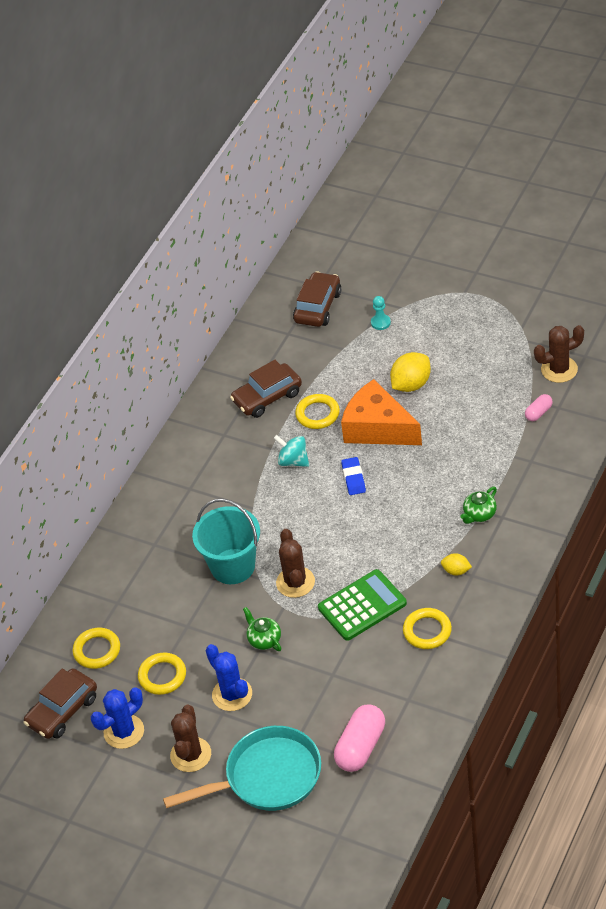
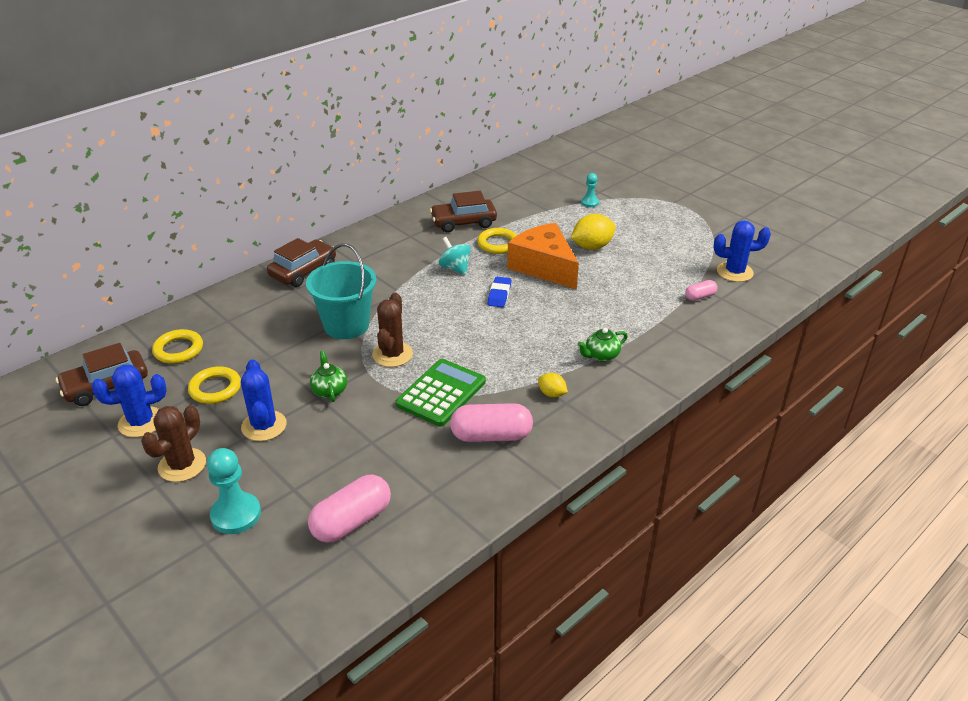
camera: 15 degrees right, 10 degrees down
(267, 777) = (236, 515): turquoise pan -> turquoise pawn
(318, 307) = (544, 181): brown car -> brown car (303, 271)
(362, 606) = (441, 393): green calculator -> green calculator turned 45 degrees counterclockwise
(427, 631) = (491, 436): yellow ring -> pink capsule
(559, 369) = (734, 272): brown cactus -> blue cactus

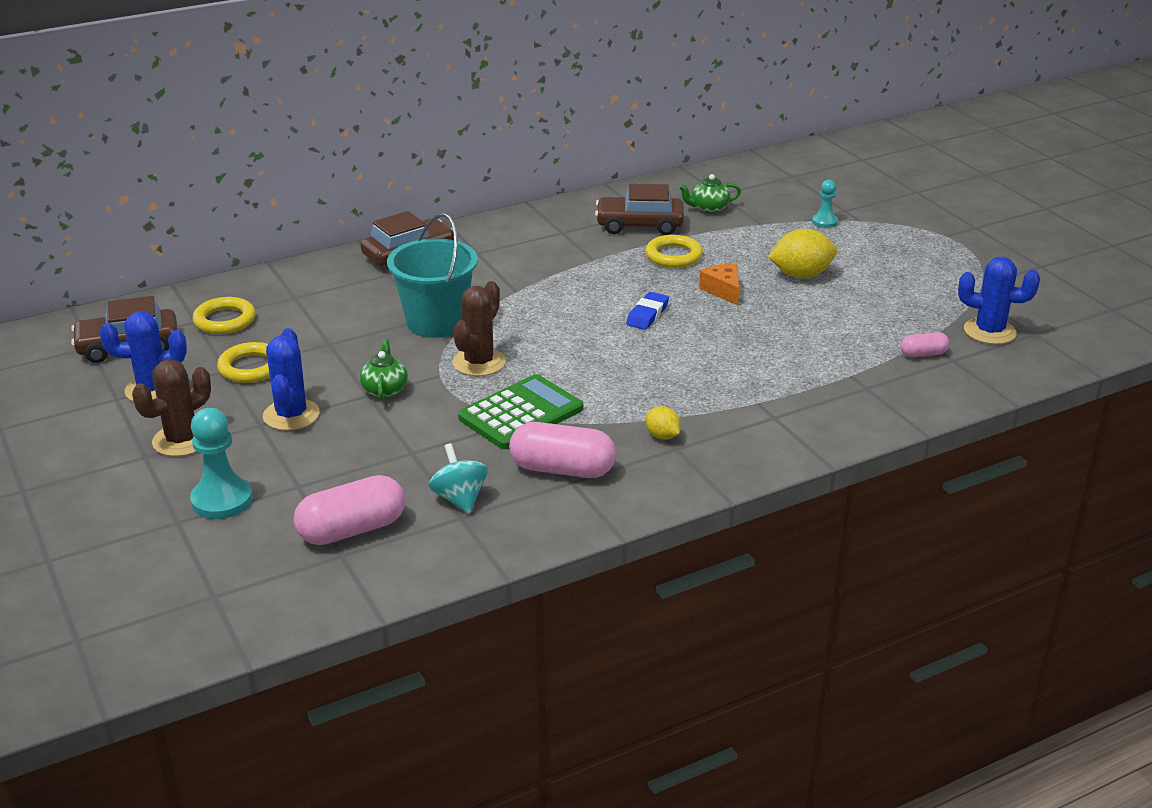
camera: 15 degrees right, 5 degrees down
(455, 268) = (603, 277): turquoise spinning top -> turquoise spinning top (459, 498)
(544, 267) = (723, 290): orange cheese -> orange cheese, size x0.48
(601, 355) = (750, 403): green teapot -> green teapot (709, 208)

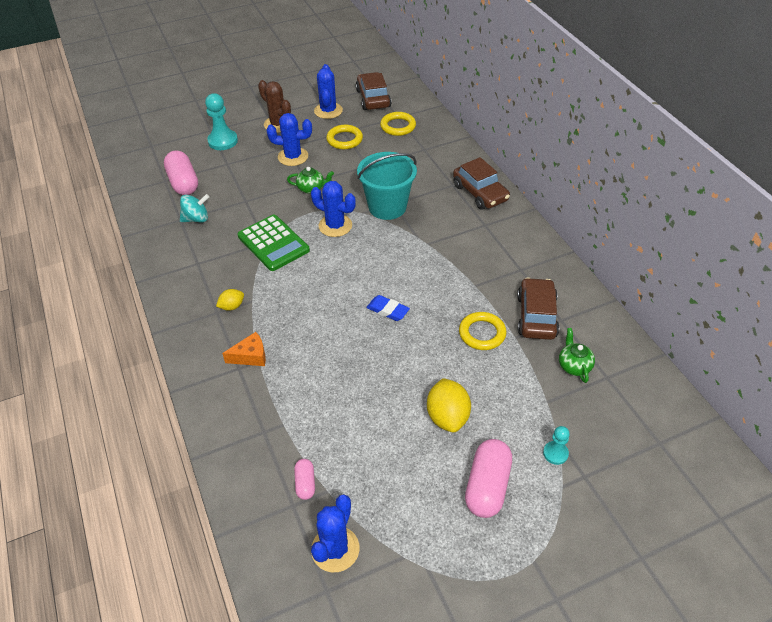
camera: 95 degrees right, 15 degrees up
(479, 362) = (335, 226): brown cactus -> blue cactus
(562, 469) = (210, 259): pink capsule -> pink capsule (487, 486)
(723, 290) = (422, 359): orange cheese -> orange cheese (250, 356)

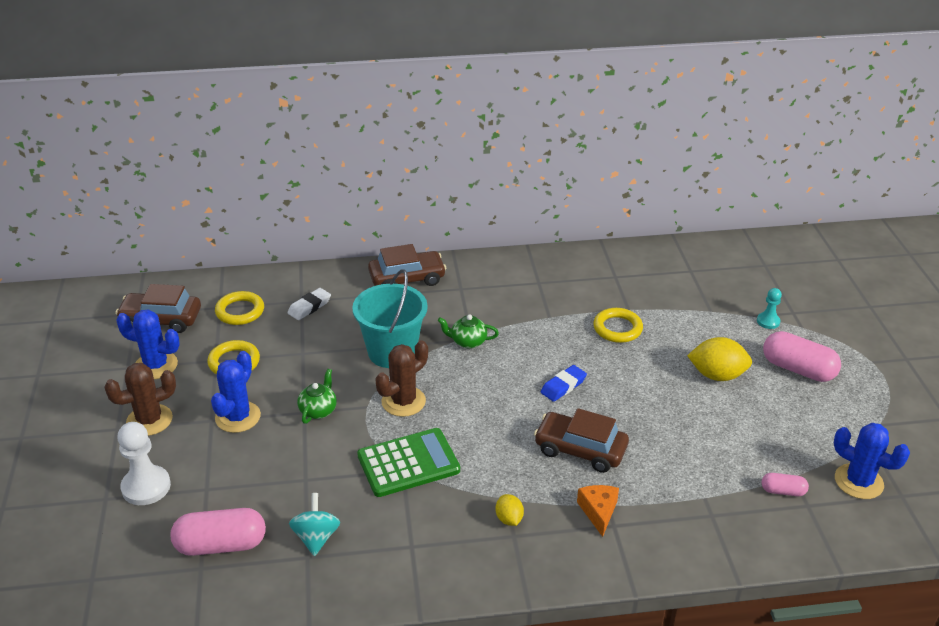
camera: 75 degrees left, 10 degrees down
(223, 141) = (146, 487): turquoise pawn -> white pawn
(335, 226) = (403, 401): blue cactus -> brown cactus
(419, 154) = (309, 307): none -> white eraser
(536, 316) = (605, 289): brown car -> brown car (580, 449)
(574, 366) = (673, 284): green teapot -> green teapot (468, 342)

